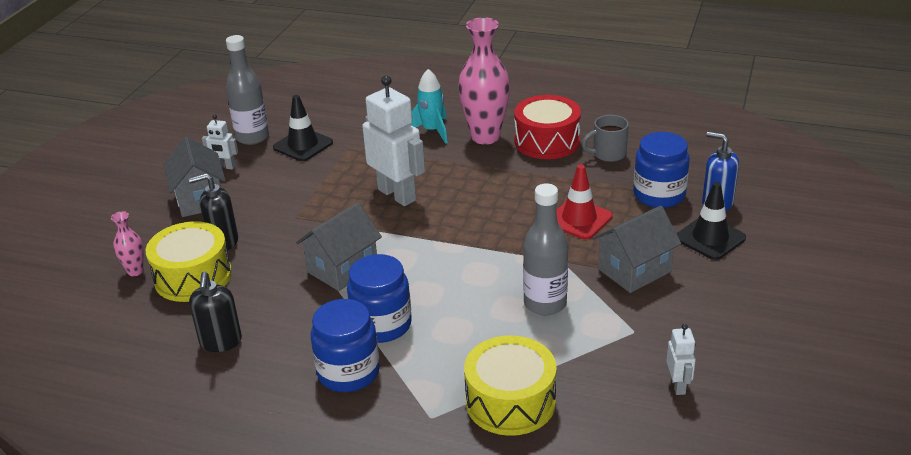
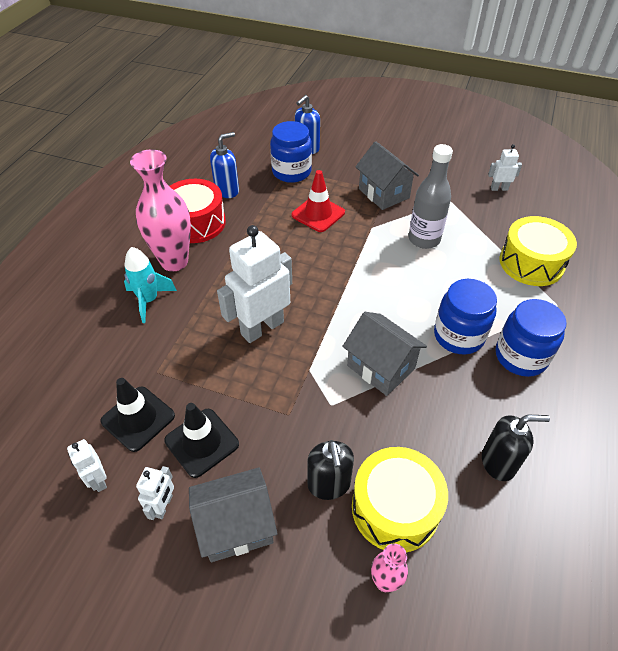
camera: 90 degrees left, 15 degrees up
(252, 137) = (98, 480): grey bottle -> white robot
(608, 154) = (227, 190): grey mug -> blue soap dispenser
(710, 238) = (347, 157): black traffic cone -> black traffic cone (202, 442)

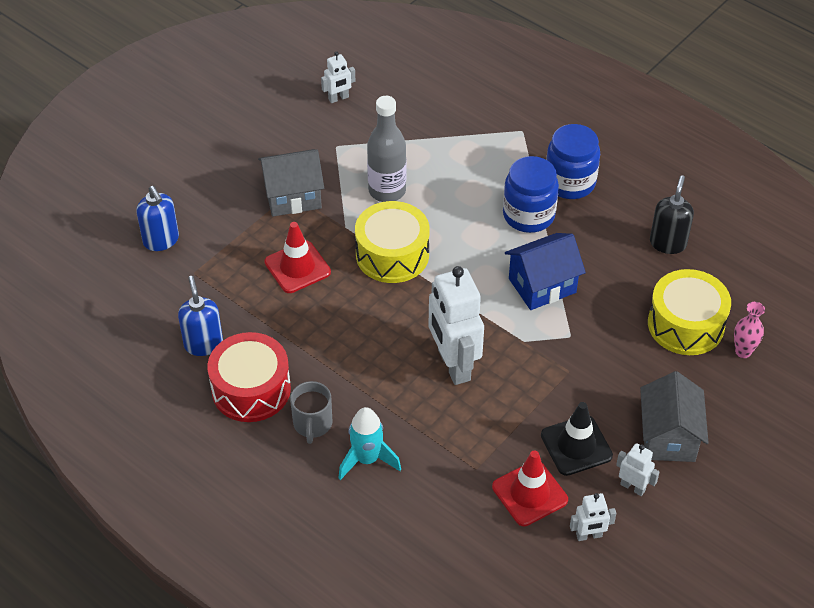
camera: 70 degrees left, 0 degrees up
(138, 418) = (529, 493): black traffic cone -> red traffic cone
(174, 261) = (312, 424): pink vase -> grey mug
(291, 172) = (202, 270): blue jar -> none
(329, 484) = (651, 362): black soap dispenser -> none
(380, 367) = (542, 285): grey house -> blue house
(499, 188) = (338, 98): white robot -> white robot turned 135 degrees counterclockwise
(531, 263) = (461, 124): yellow drum -> yellow drum (392, 254)

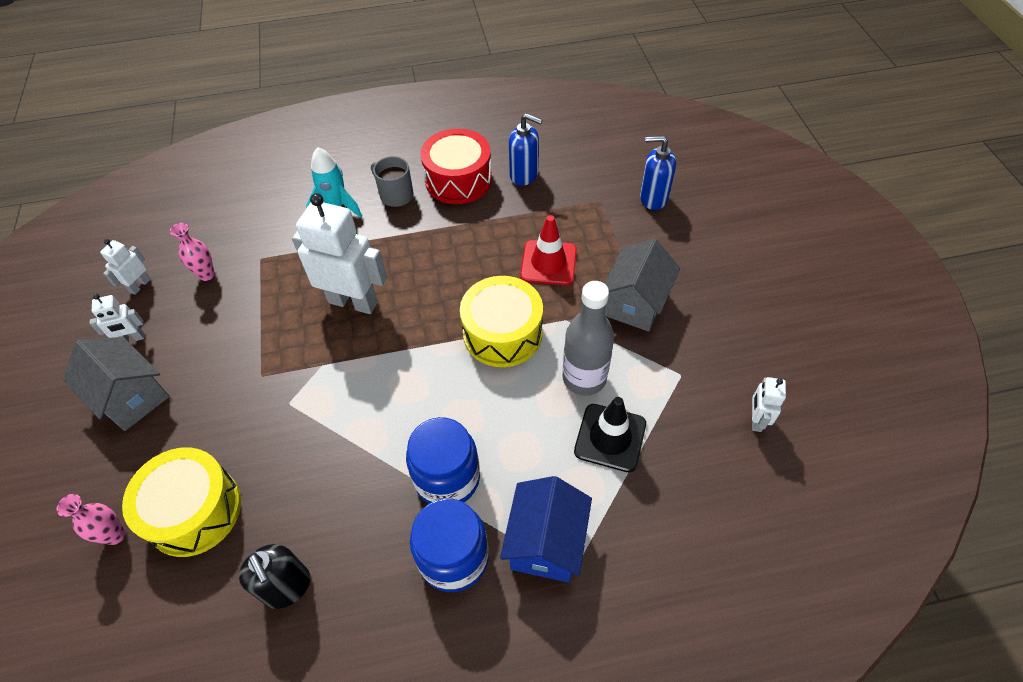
camera: 130 degrees right, 5 degrees up
(529, 493) = (207, 275): red traffic cone -> pink vase
(542, 285) = (358, 423): blue house -> blue house (545, 542)
(576, 445) = (202, 329): black traffic cone -> black traffic cone (610, 437)

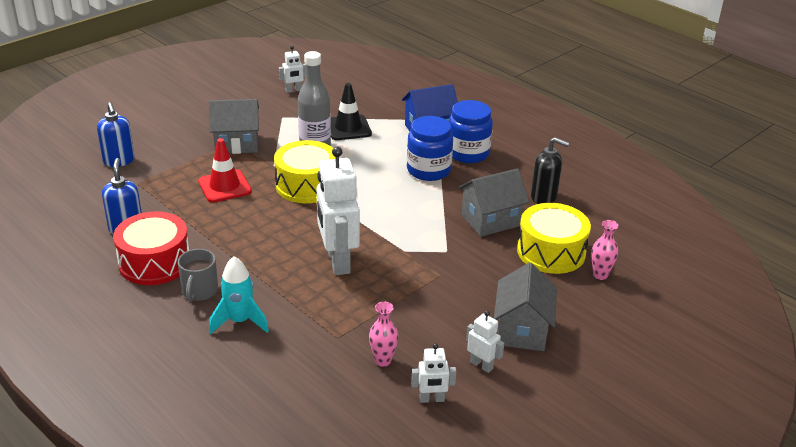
camera: 125 degrees left, 20 degrees down
(287, 587) = (544, 197): black soap dispenser -> black soap dispenser turned 90 degrees clockwise
(298, 484) = (490, 220): none -> grey house

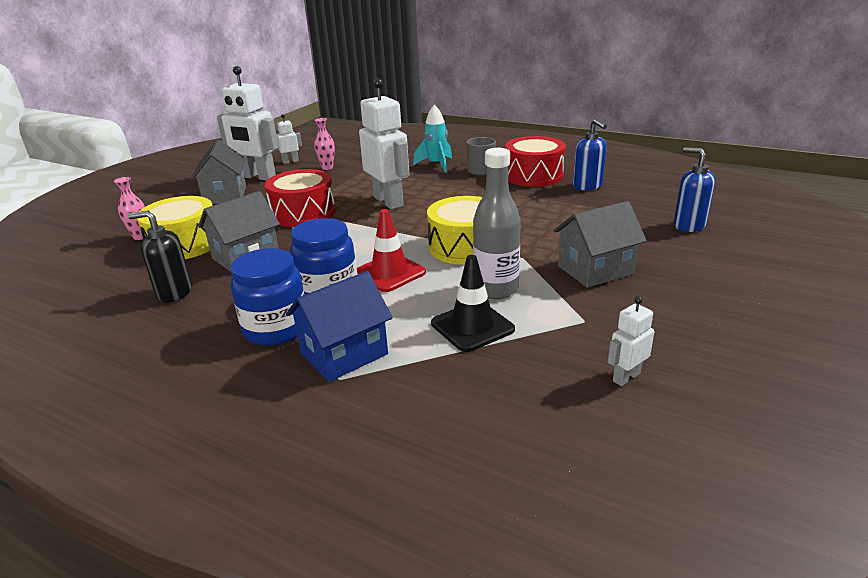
camera: 165 degrees right, 5 degrees down
(224, 186) = (548, 228): red traffic cone -> red traffic cone (389, 273)
(432, 267) = (303, 213): none -> red drum
(481, 365) = (258, 177): white robot -> white robot, size x2.11

